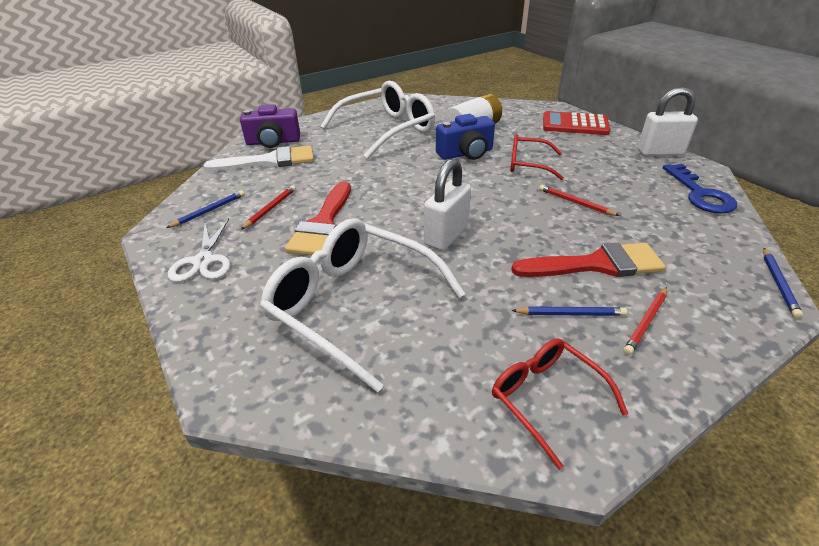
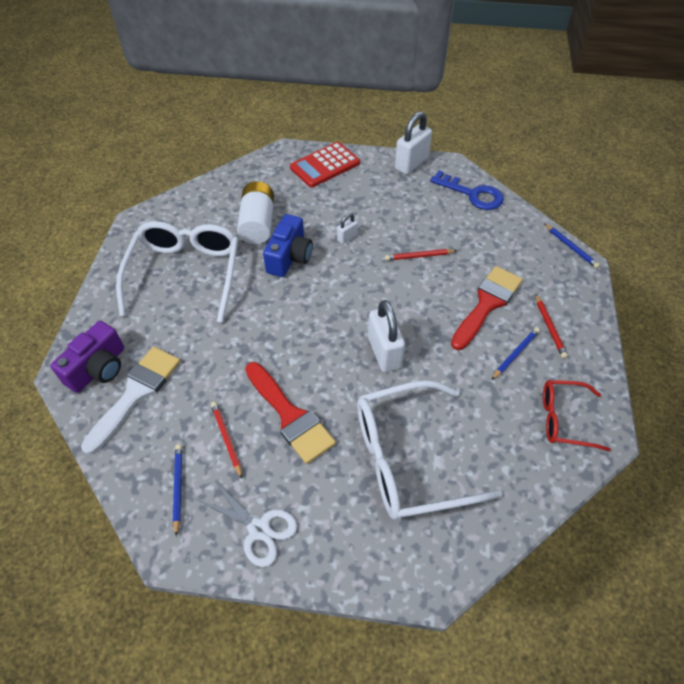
camera: 50 degrees left, 15 degrees up
(528, 164) = (347, 238): red glasses -> white padlock

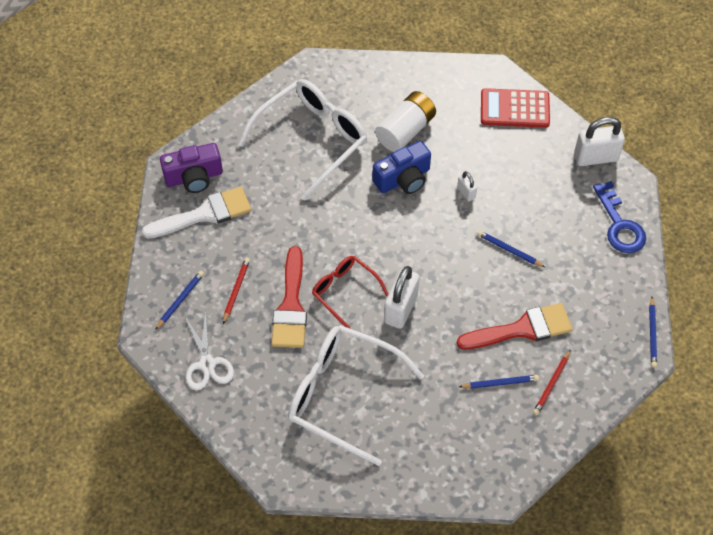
camera: 40 degrees right, 5 degrees up
(347, 238) = (466, 193): white padlock -> white padlock turned 60 degrees clockwise
(419, 256) = (509, 250): red pencil -> blue pencil
(564, 419) = (483, 454): red glasses -> red glasses (344, 291)

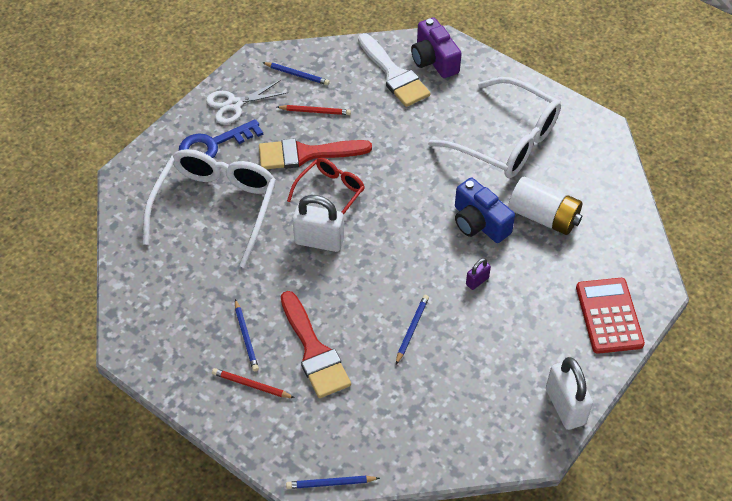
camera: 80 degrees right, 5 degrees down
(466, 193) = (477, 281): white padlock -> purple padlock
(619, 225) = (474, 439): blue key -> blue key (213, 145)

